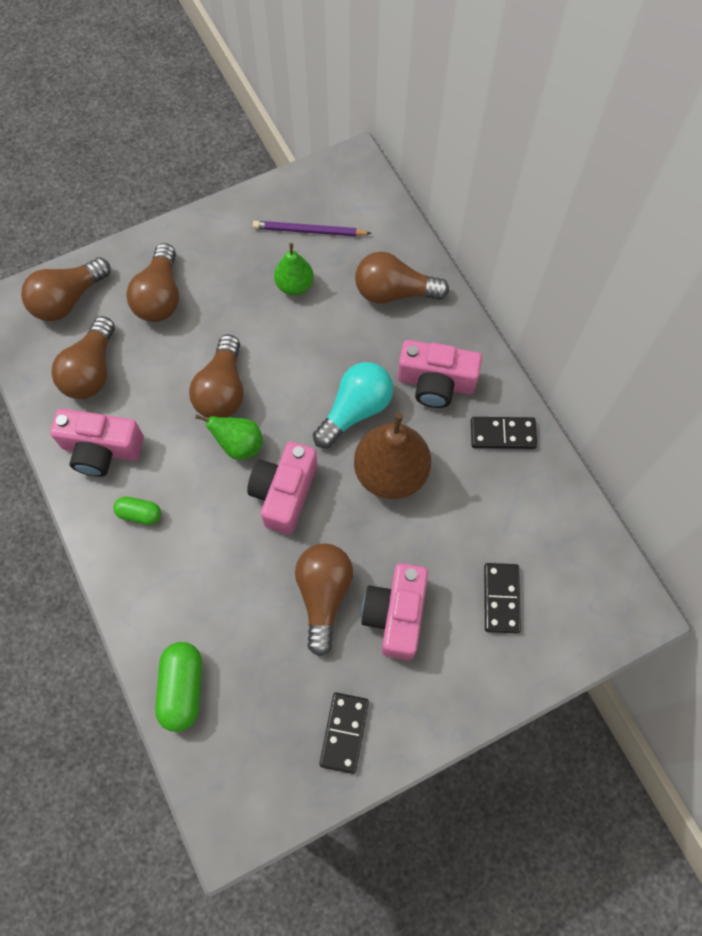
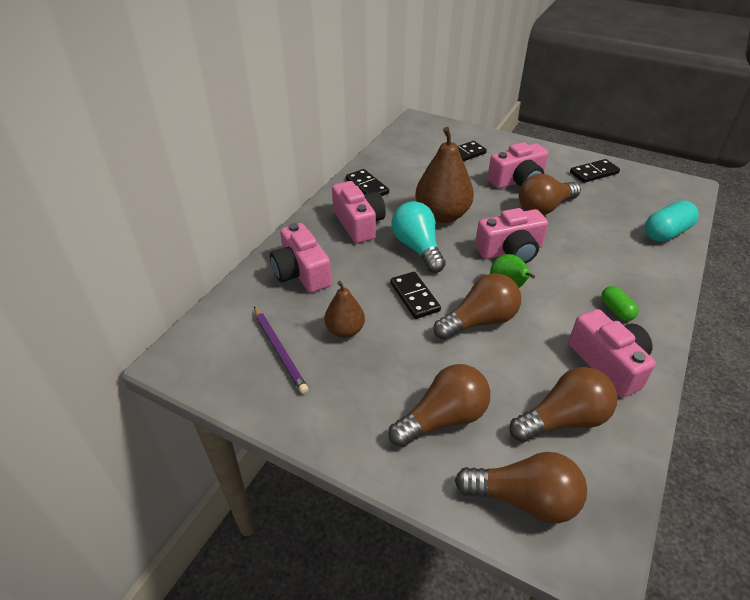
camera: 125 degrees left, 25 degrees down
(182, 688) = (666, 233): green capsule -> turquoise capsule
(291, 361) = (414, 297): none -> black domino
(294, 285) = (345, 330): green pear -> brown pear
(355, 410) = (417, 248): turquoise light bulb -> turquoise light bulb turned 60 degrees clockwise
(394, 292) = (301, 272): brown light bulb -> pink camera

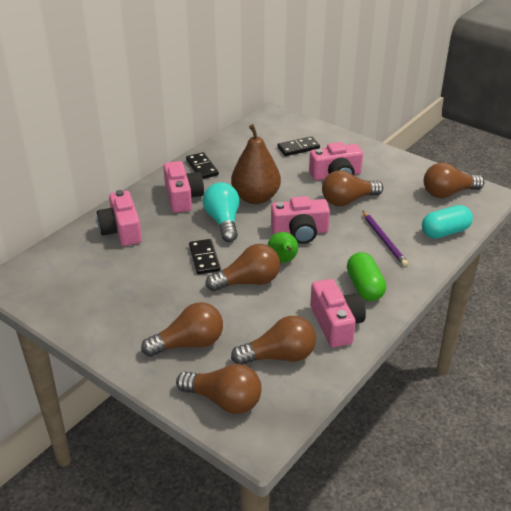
camera: 10 degrees right, 5 degrees down
(279, 350) = (85, 284): purple pencil -> purple pencil (384, 240)
(345, 330) = (140, 276): brown pear -> none
(594, 173) = (409, 175): black domino -> none
(616, 310) = (364, 287): green capsule -> green capsule, size x1.68
(644, 188) = (448, 193): none -> brown light bulb

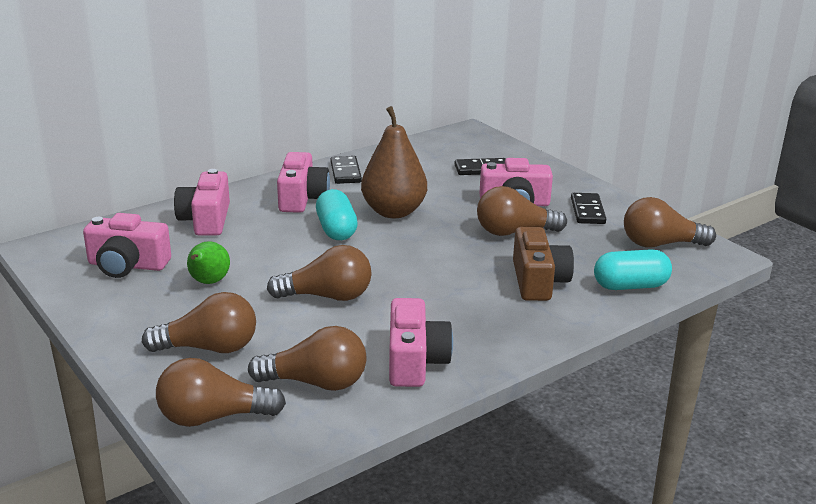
camera: 15 degrees right, 10 degrees down
(204, 258) = (287, 263): black domino -> black domino (587, 211)
(223, 221) = (336, 230): turquoise light bulb -> turquoise capsule
(224, 400) = (213, 417): brown light bulb -> brown light bulb turned 135 degrees clockwise
(283, 260) = (387, 281): green pear -> green pear (208, 282)
(300, 232) = (429, 255): pink camera -> pink camera (127, 265)
(364, 287) = (479, 328): green capsule -> none
(384, 240) = (538, 281): purple pencil -> brown camera

